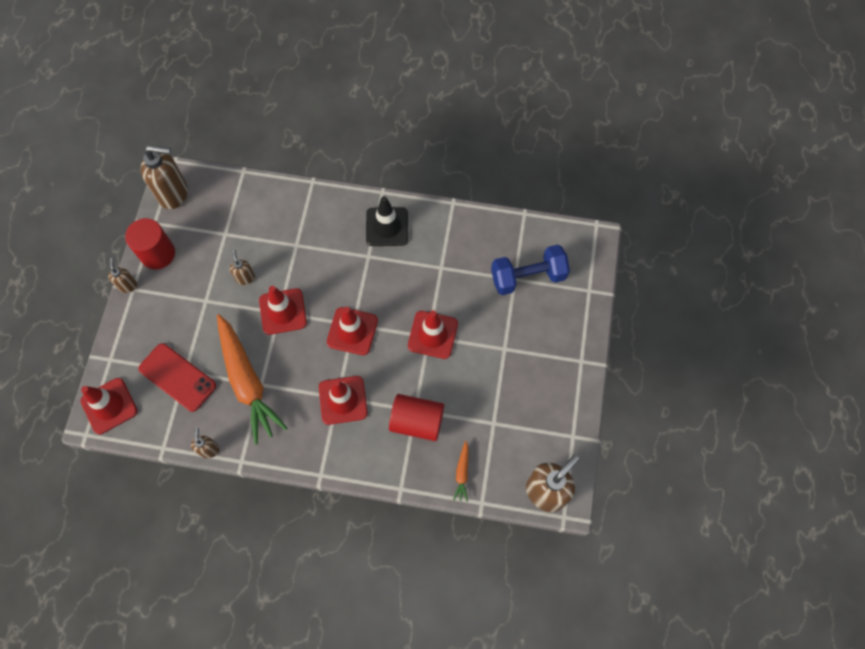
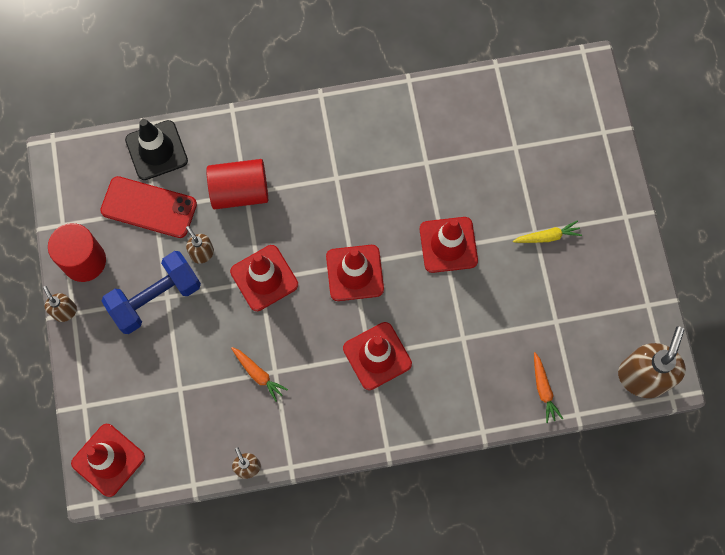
camera: 20 degrees left, 5 degrees up
(174, 194) = (70, 181): brown soap dispenser -> none
(177, 377) = (174, 398): red phone -> red phone (149, 207)
(247, 382) = (258, 374): orange carrot -> orange carrot, size x0.41
(387, 227) = (343, 135): black traffic cone -> black traffic cone (156, 150)
(417, 422) = (470, 350): red cylinder -> red cylinder (240, 191)
(513, 355) = (547, 236): none -> yellow carrot
(528, 277) = (529, 140): blue dumbbell -> blue dumbbell (155, 298)

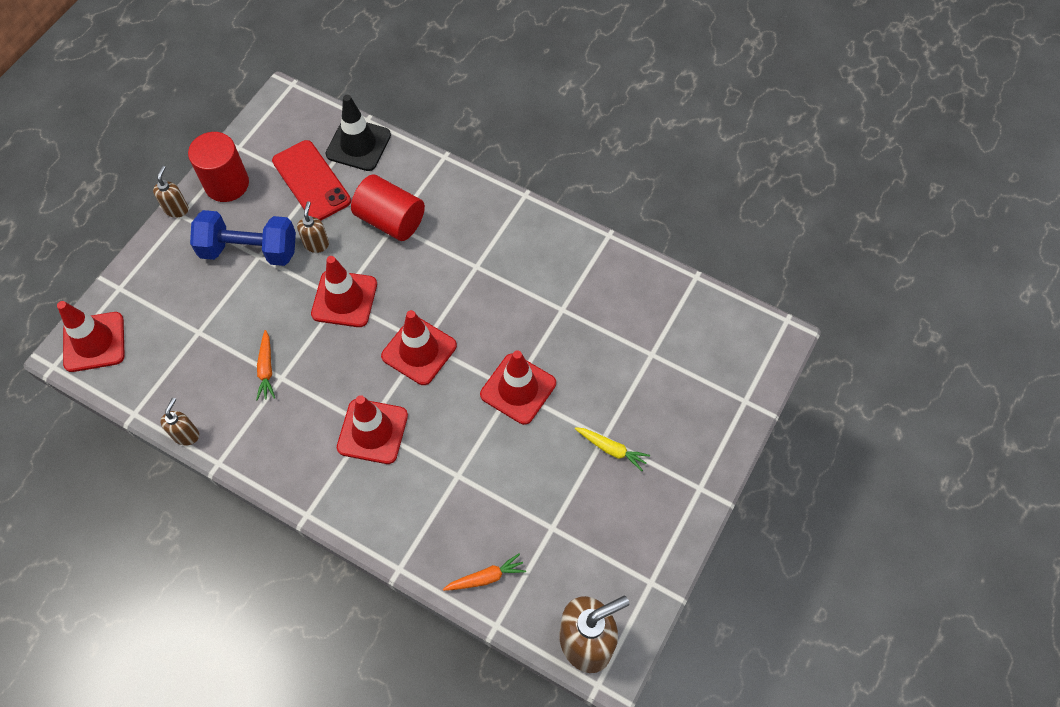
camera: 40 degrees right, 10 degrees down
(543, 389) = (486, 577): orange carrot -> orange carrot turned 135 degrees counterclockwise

